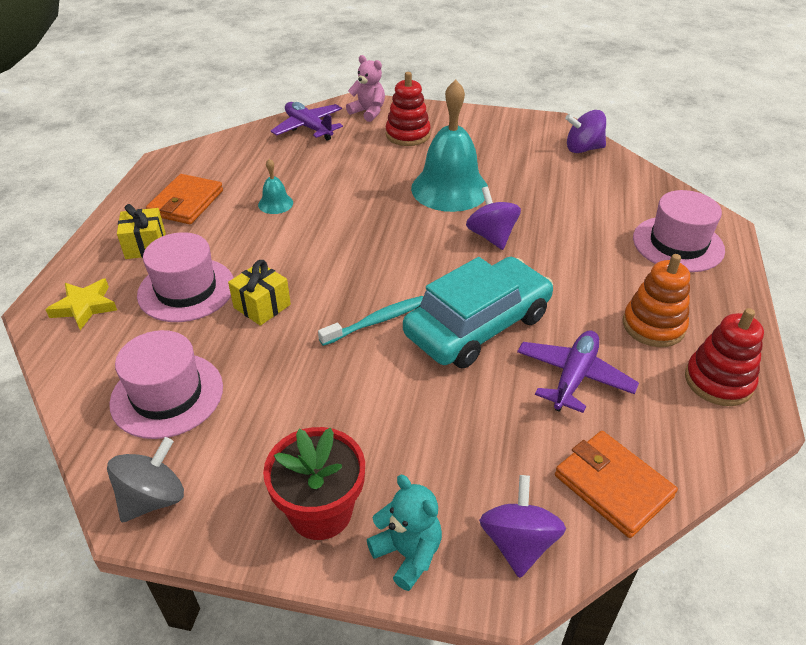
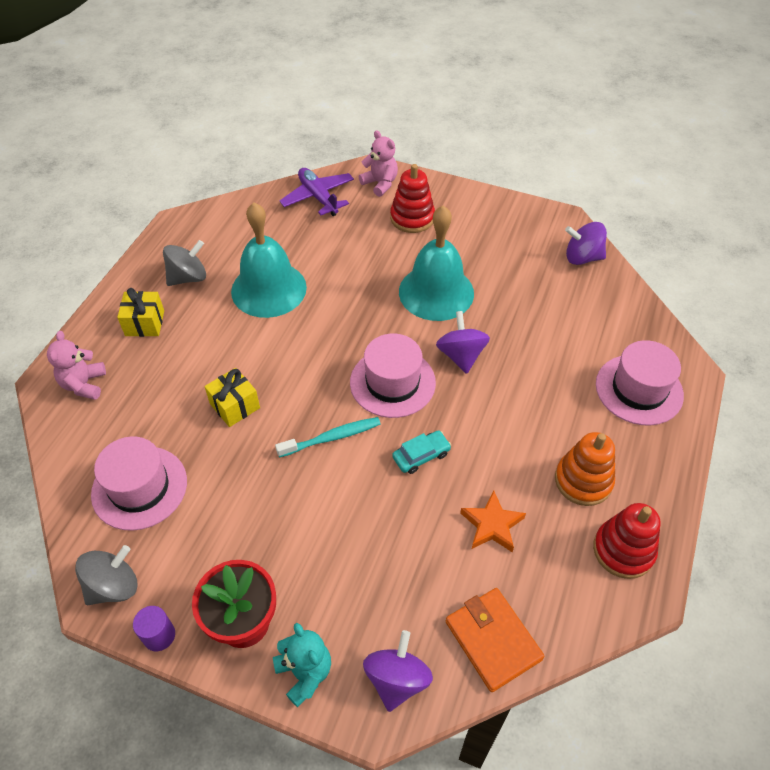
camera: 10 degrees right, 10 degrees up
(84, 307) = (84, 384): yellow star -> pink teddy bear
(186, 203) = (188, 277): orange wallet -> grey spinning top
(186, 289) = (172, 378): pink hat -> pink hat (392, 382)
(220, 542) = (159, 635): none -> purple cylinder
(275, 203) = (269, 289): turquoise bell -> turquoise bell, size x2.28
(478, 325) = (421, 456): turquoise car -> turquoise car, size x0.41
(573, 377) = (492, 525): purple plane -> orange star

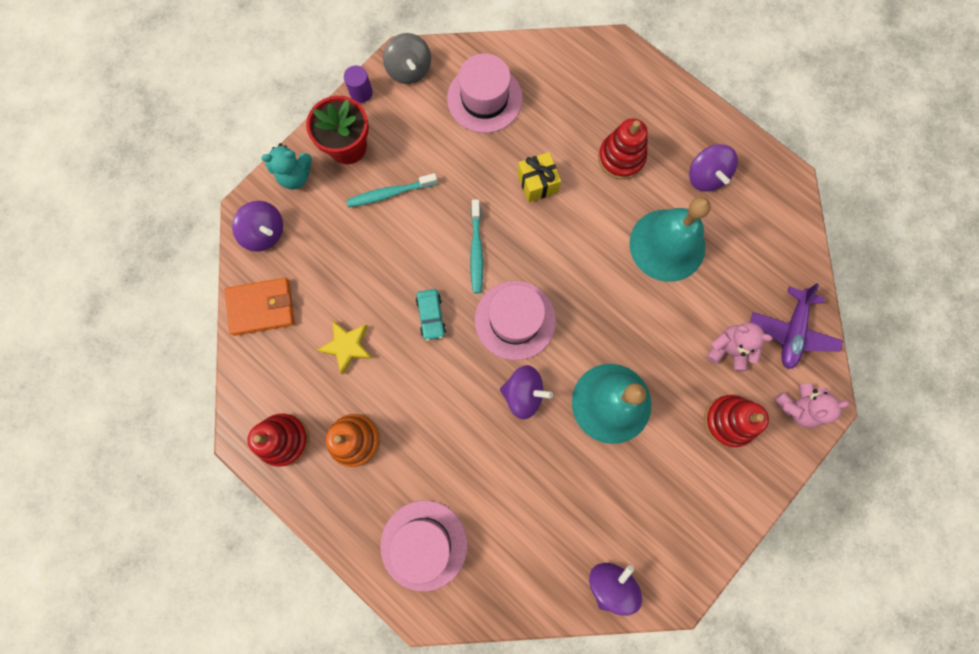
camera: 110 degrees right, 25 degrees up
(84, 384) = (602, 73): pink teddy bear -> pink teddy bear (728, 349)
(145, 323) = (658, 129): yellow gift -> none
(185, 344) = (621, 158): none -> red stacking toy
(188, 277) = (706, 176): grey spinning top -> purple spinning top
(292, 547) = (390, 193): none -> turquoise toothbrush
(318, 197) = (792, 331): purple plane -> purple plane turned 120 degrees clockwise
(492, 525) = (347, 346): orange star -> yellow star

